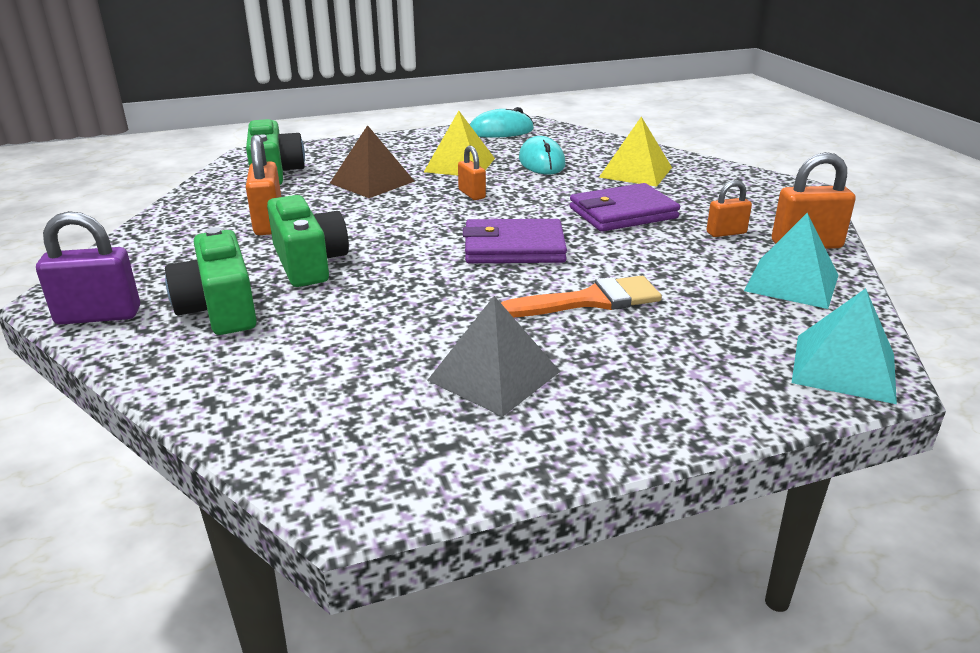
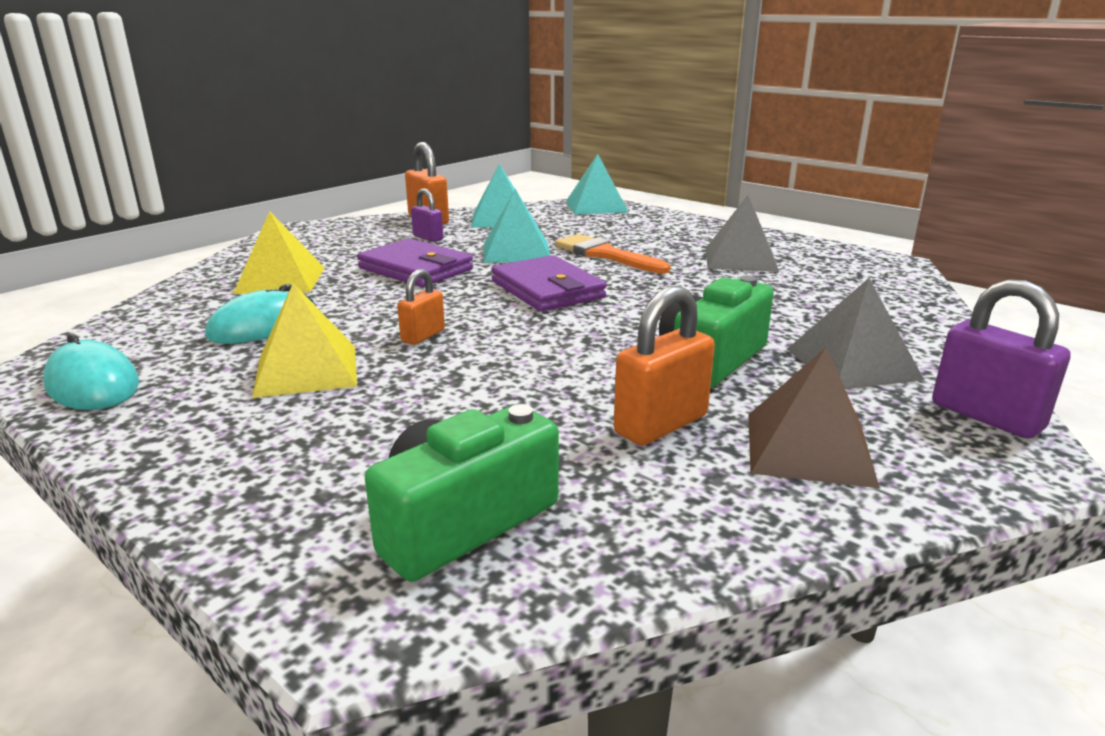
camera: 120 degrees left, 5 degrees down
(220, 308) = (852, 364): green camera -> grey pyramid
(372, 182) = (432, 409): brown pyramid -> brown pyramid (808, 448)
(641, 261) = (516, 251): none -> turquoise pyramid
(726, 233) = (428, 238): orange padlock -> purple padlock

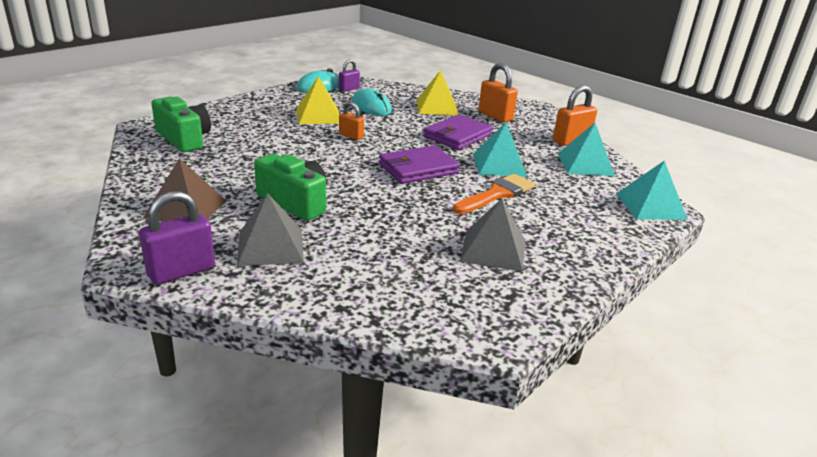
camera: 90 degrees right, 5 degrees up
(428, 238) = (525, 140): purple padlock -> purple padlock (349, 89)
(661, 424) = (229, 179): orange padlock -> orange padlock (495, 116)

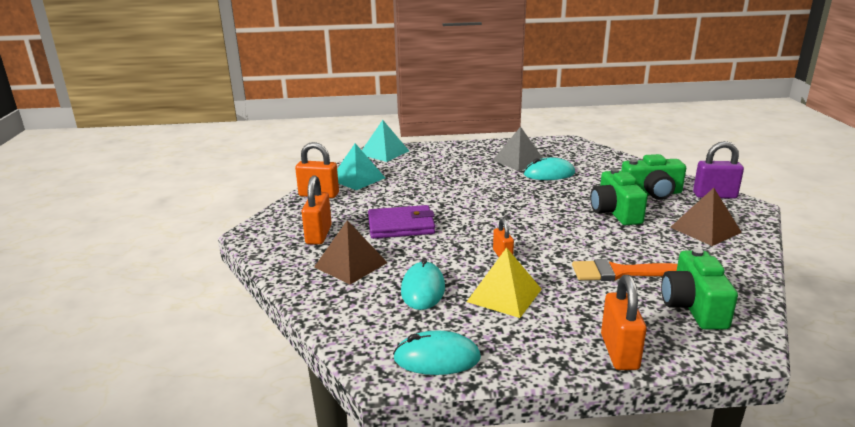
camera: 135 degrees left, 5 degrees down
(224, 108) = (619, 352): none -> orange padlock
(270, 246) = (651, 193): grey pyramid -> green camera
(349, 89) = (401, 336): purple padlock -> none
(418, 169) = (488, 209): purple wallet -> none
(425, 237) = (549, 174): none -> turquoise mouse
(437, 107) = (350, 264): yellow pyramid -> brown pyramid
(497, 194) = (462, 180): orange brush -> orange brush (618, 272)
(499, 165) = (420, 195): turquoise pyramid -> none

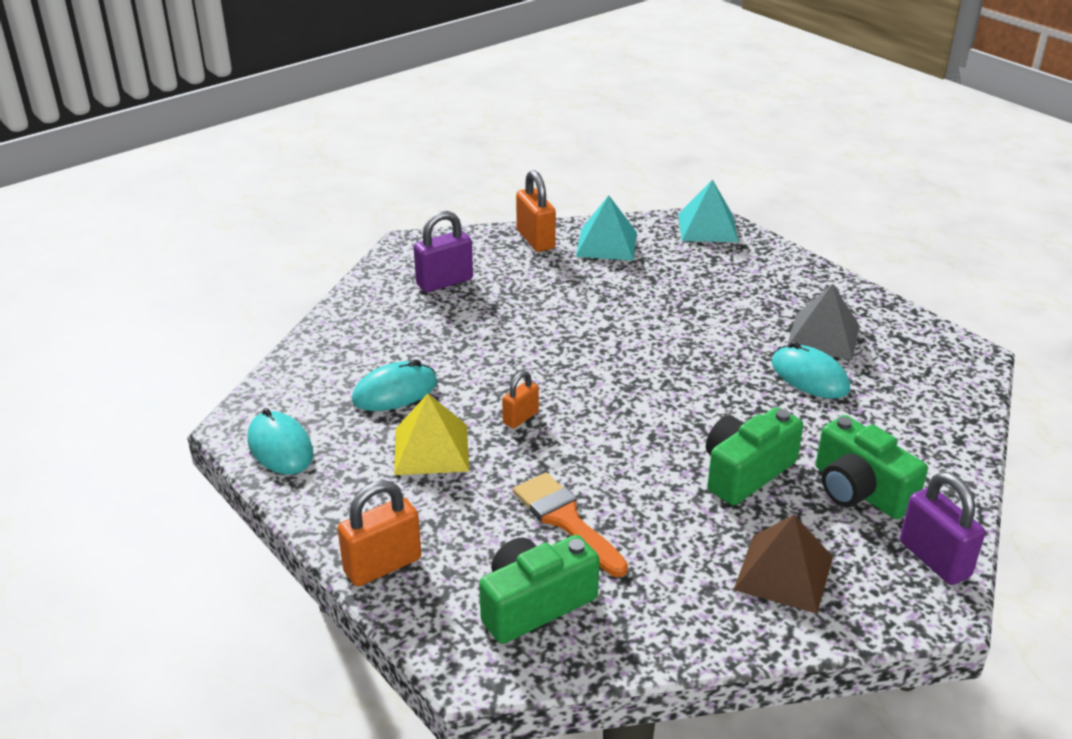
camera: 55 degrees right, 10 degrees up
(318, 235) = (444, 282): orange padlock -> purple padlock
(350, 264) = (403, 328): brown pyramid -> none
(401, 226) = (519, 322): purple wallet -> none

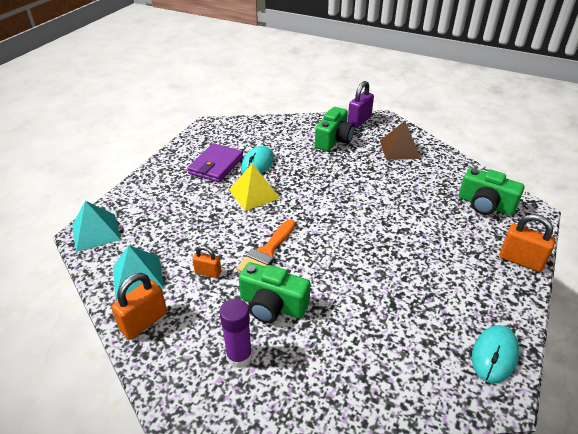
camera: 115 degrees left, 5 degrees up
(395, 392) = (393, 321): turquoise mouse -> none
(431, 449) = (427, 279): yellow pyramid -> yellow pyramid (254, 194)
(444, 282) = (239, 356): purple padlock -> purple glue stick
(520, 418) = (369, 252): orange padlock -> orange padlock (208, 272)
(566, 520) = (429, 211): orange brush -> orange brush (266, 252)
(746, 472) = (347, 168): green camera -> green camera (272, 305)
(823, 336) = (216, 165): grey pyramid -> purple wallet

